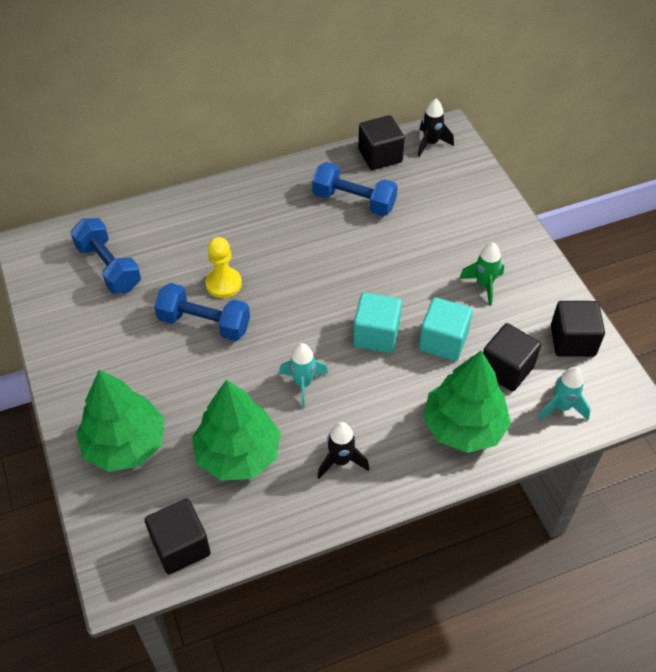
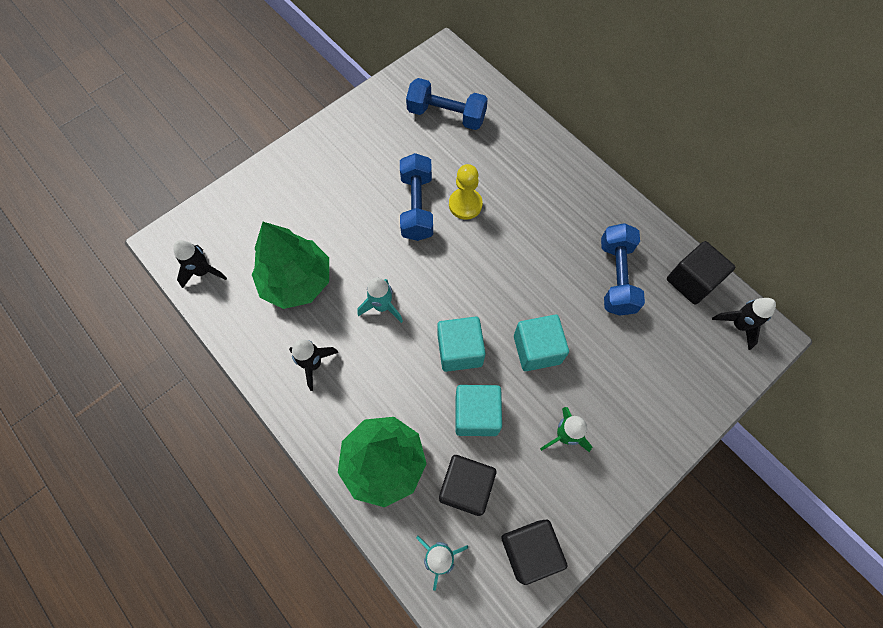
camera: 70 degrees right, 15 degrees up
(109, 267) = (446, 115): blue dumbbell -> blue dumbbell turned 75 degrees clockwise
(125, 444) = (281, 198): green tree -> none
(181, 546) = (203, 272): black cube -> black rocket
(398, 278) = (537, 349): none -> turquoise cube

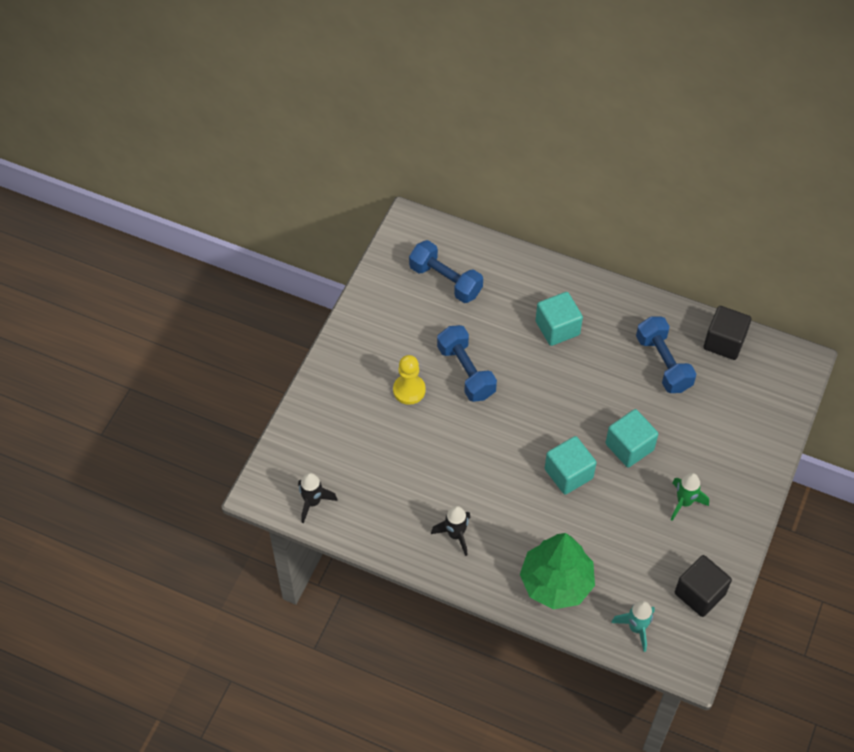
camera: 25 degrees left, 10 degrees down
(296, 281) = (399, 476): green tree -> none
(382, 306) = (485, 466): turquoise rocket -> none
(446, 115) = (445, 280): blue dumbbell -> blue dumbbell turned 45 degrees clockwise
(465, 204) = (507, 353): yellow pawn -> yellow pawn (409, 390)
(466, 487) = (629, 571): black cube -> none
(476, 415) = (608, 516): turquoise cube -> turquoise cube (557, 328)
(738, 325) = (776, 362): black rocket -> none

